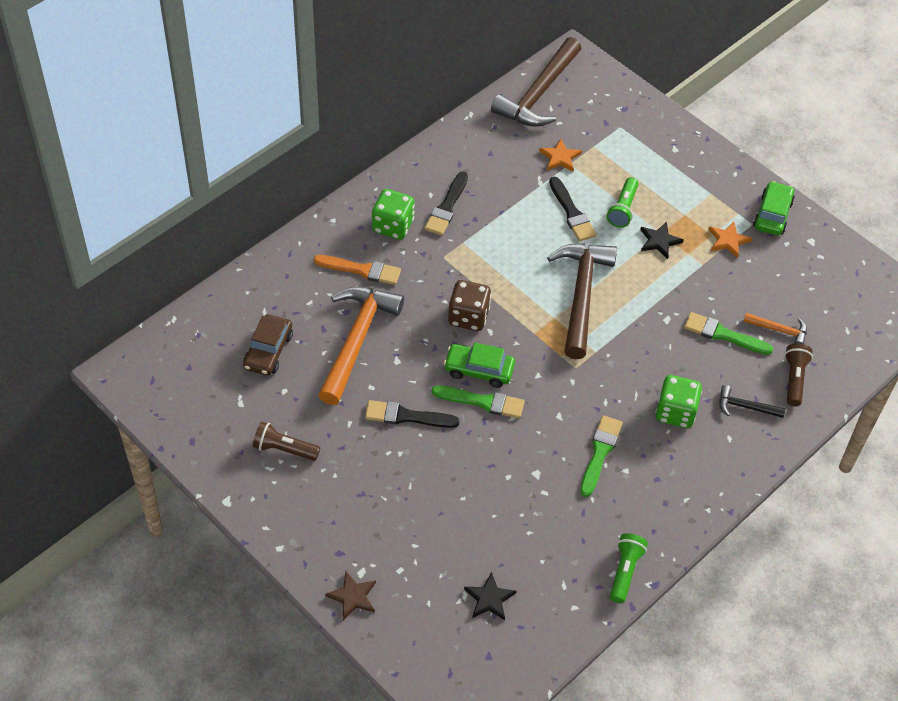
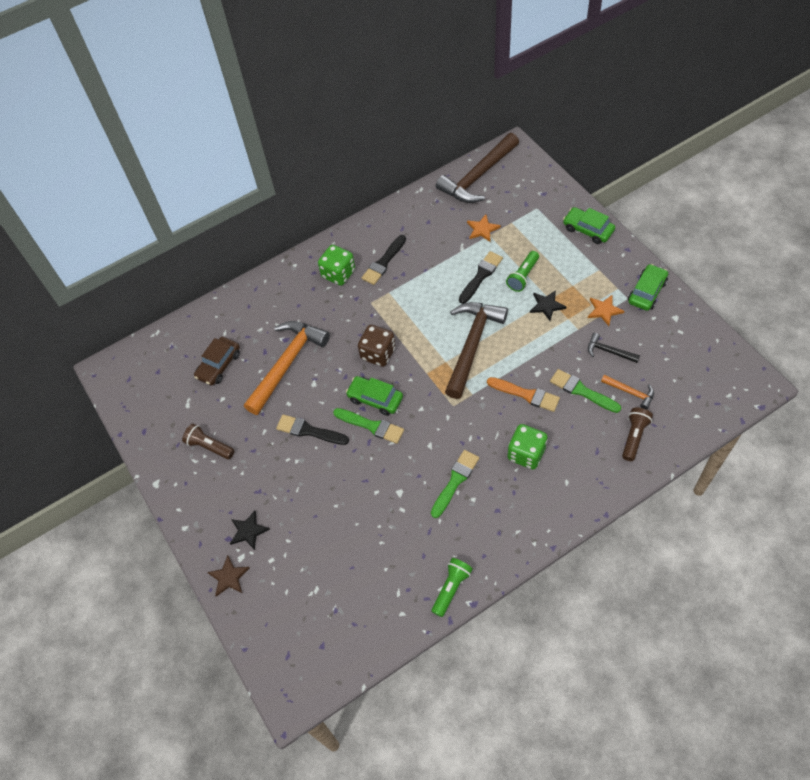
camera: 20 degrees right, 5 degrees up
(362, 270) = (306, 307): orange brush -> orange brush (526, 394)
(489, 598) = (335, 595): black star -> black star (248, 531)
(572, 213) = (481, 276): black brush -> black brush turned 135 degrees counterclockwise
(687, 148) = (588, 230): none -> green car
(745, 407) = (586, 456): black hammer -> black hammer (608, 351)

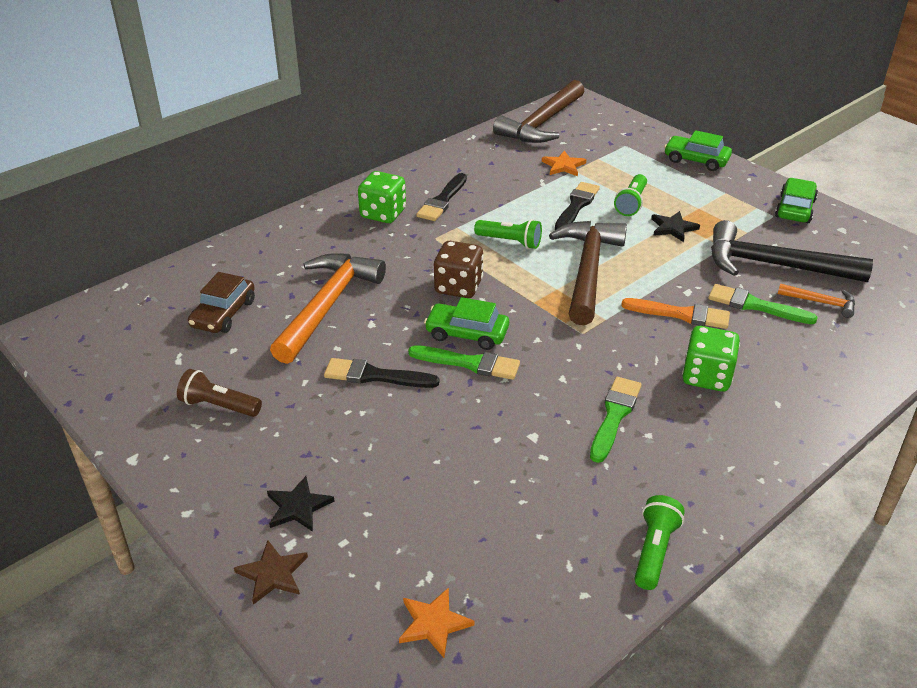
camera: 15 degrees left, 20 degrees down
(423, 311) = (510, 242): none -> green flashlight
(604, 310) = (749, 228): orange star -> orange star (434, 623)
(608, 351) = (773, 265): black hammer -> black hammer, size x2.17
(634, 437) = (848, 347): brown flashlight -> none

